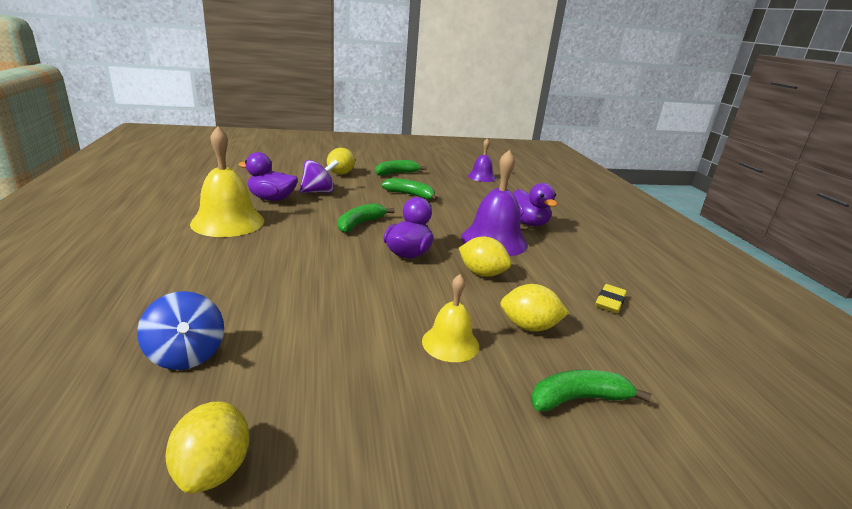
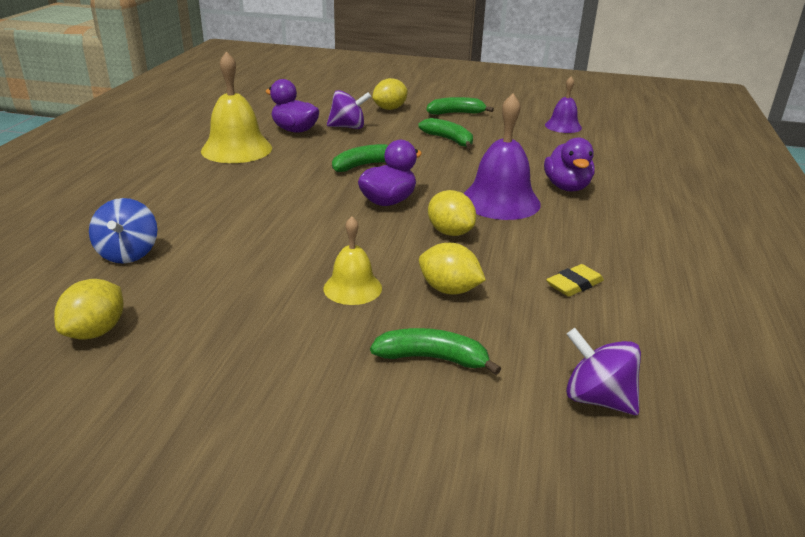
camera: 25 degrees right, 5 degrees up
(724, 401) = (597, 398): none -> purple spinning top

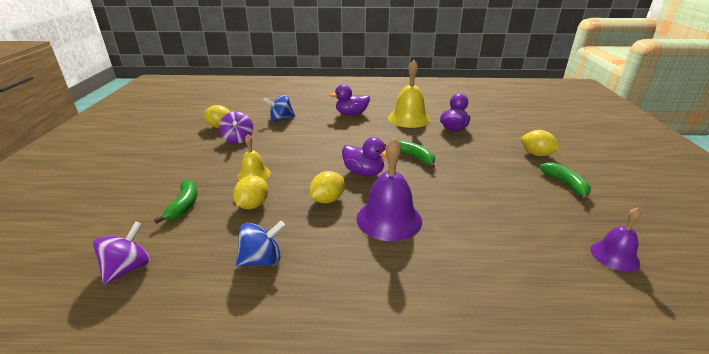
camera: 80 degrees right, 0 degrees up
(348, 127) = (478, 144): purple spinning top -> purple spinning top (238, 139)
(449, 140) = (496, 186): green banana -> none
(567, 187) = (441, 257): purple duck -> purple duck (351, 114)
(574, 284) = (262, 260): yellow eraser -> blue spinning top

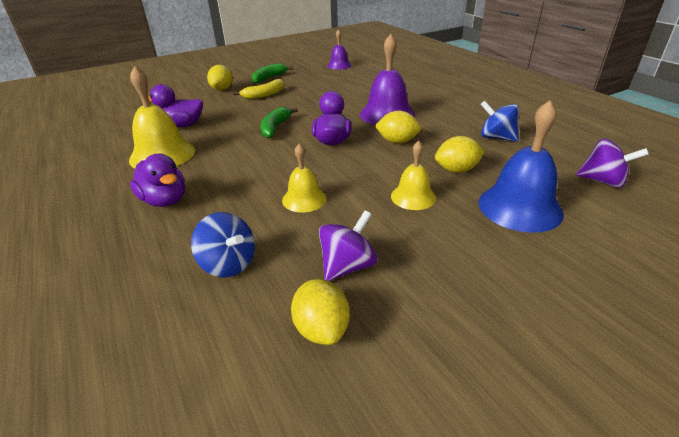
camera: 120 degrees left, 5 degrees up
(128, 268) = (603, 181): purple spinning top -> purple spinning top turned 150 degrees counterclockwise
(184, 205) = (520, 207): green banana -> blue bell
(303, 143) = (304, 199): none -> yellow bell
(503, 170) = (264, 95): none -> yellow banana

